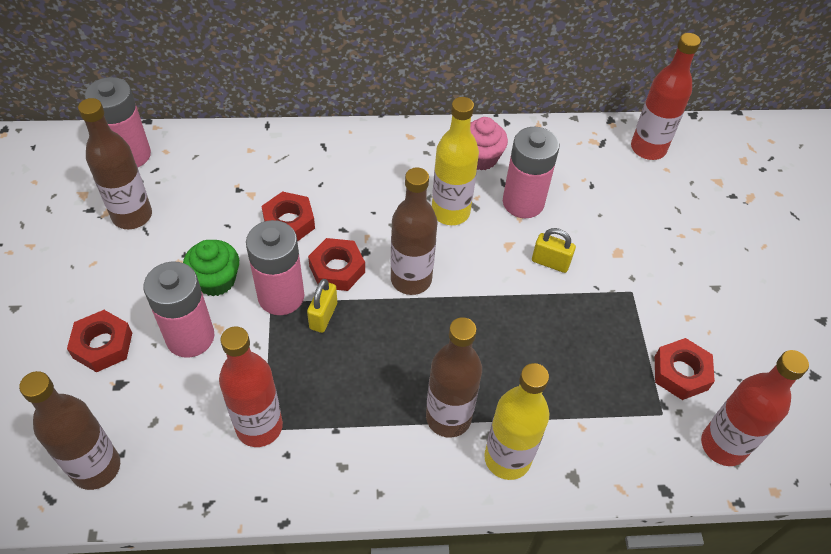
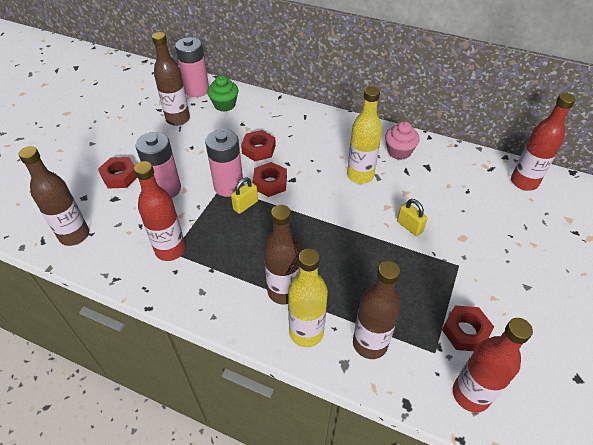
camera: 30 degrees right, 5 degrees down
(216, 280) = (199, 165): green cupcake -> green cupcake (224, 105)
(411, 279) = (311, 204): brown bottle -> brown bottle (370, 344)
(523, 202) = (412, 186): pink battery -> none

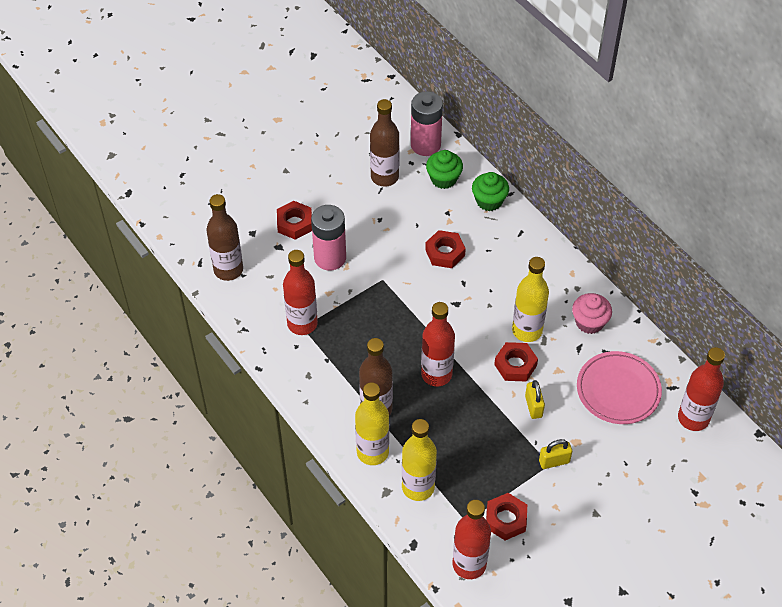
camera: 30 degrees right, 5 degrees up
(228, 186) = (390, 282): pink battery -> none
(245, 205) = (393, 310): yellow padlock -> yellow padlock (554, 461)
(267, 106) = (489, 201): none -> green cupcake
(270, 183) = (431, 297): red nut -> red nut (515, 365)
(315, 238) = (436, 374): none -> red bottle
(370, 344) = (418, 487): brown bottle -> yellow bottle
(458, 187) = (618, 390): none -> pink plate

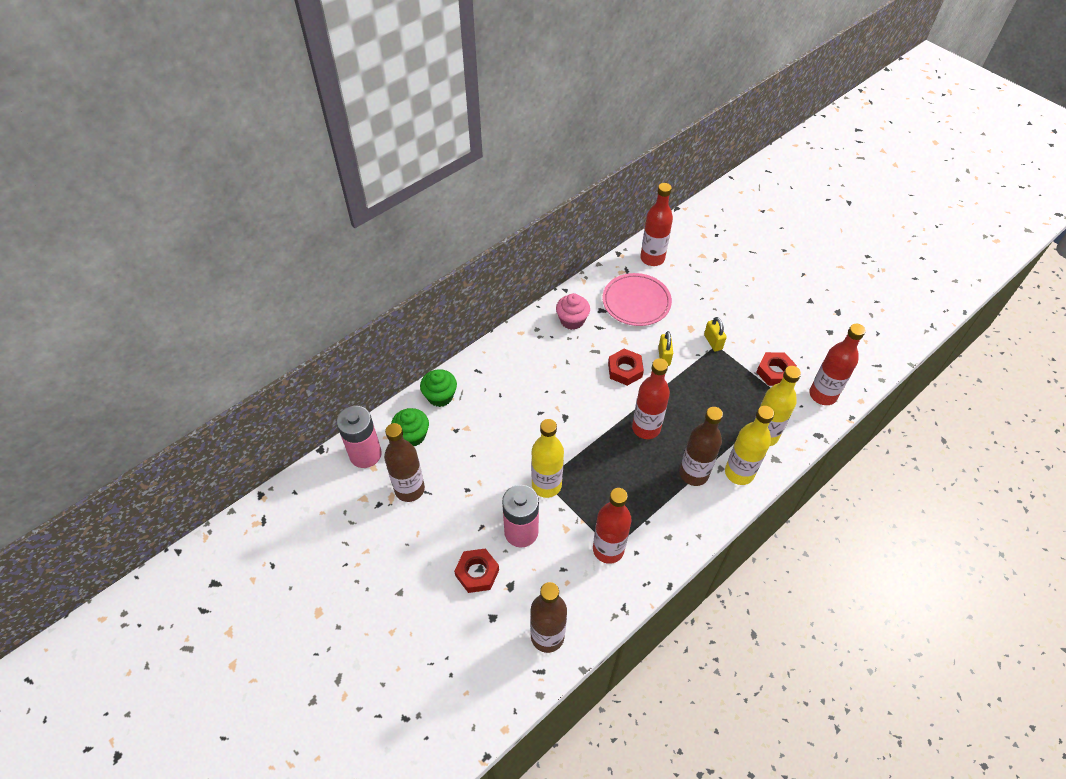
camera: 95 degrees left, 0 degrees up
(445, 253) = (506, 429): red nut -> none
(527, 330) = (587, 363): yellow bottle -> yellow bottle (546, 485)
(533, 406) = (664, 356): yellow padlock -> yellow padlock turned 75 degrees counterclockwise

